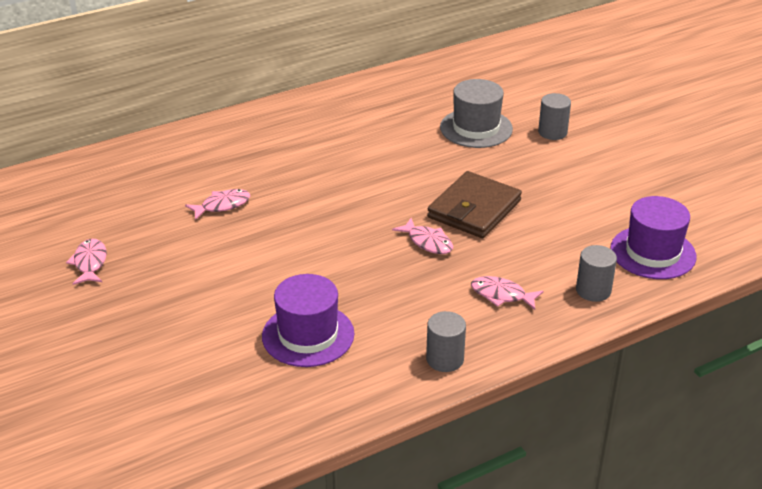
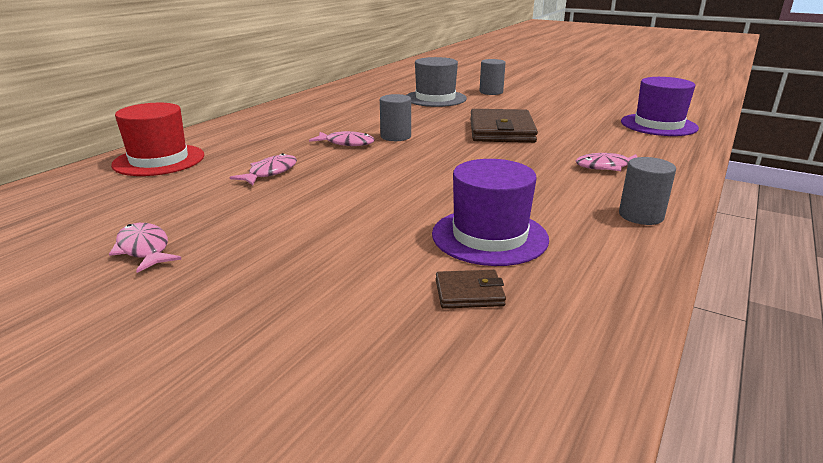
camera: 30 degrees left, 10 degrees down
(155, 160) = (159, 160): none -> red hat
(242, 375) = (469, 293): none -> brown wallet
(427, 242) = (496, 153): pink fish -> pink fish (346, 143)
(593, 290) = (662, 149): grey cylinder -> grey cylinder (395, 136)

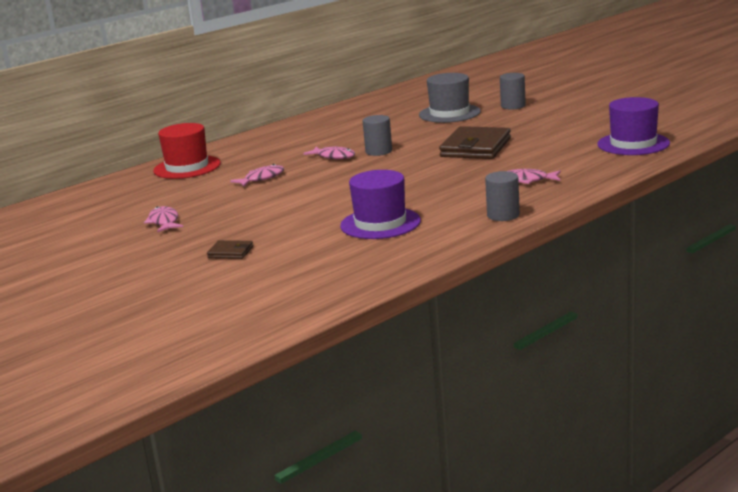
camera: 20 degrees right, 5 degrees down
(469, 293) = (338, 250): brown wallet -> brown wallet (230, 252)

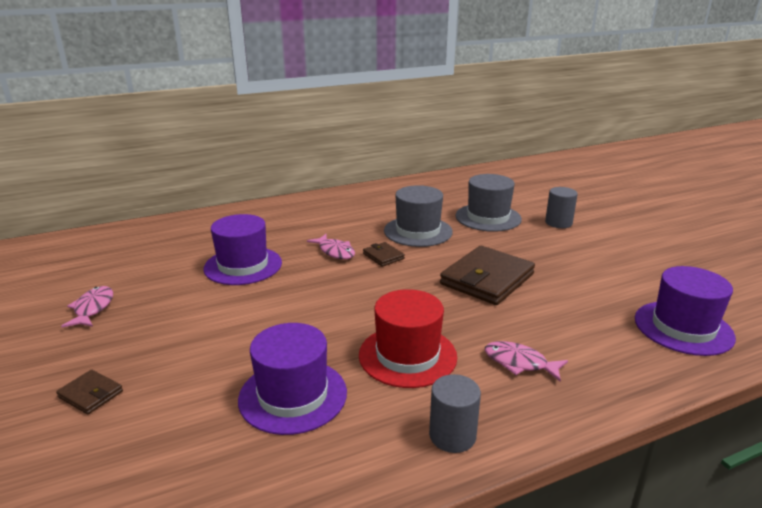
camera: 15 degrees right, 5 degrees up
(187, 167) = (197, 229): red hat -> red hat (407, 355)
(261, 178) = (243, 265): pink fish -> purple hat
(378, 151) = (383, 256): grey cylinder -> brown wallet
(394, 132) = (418, 231): none -> grey hat

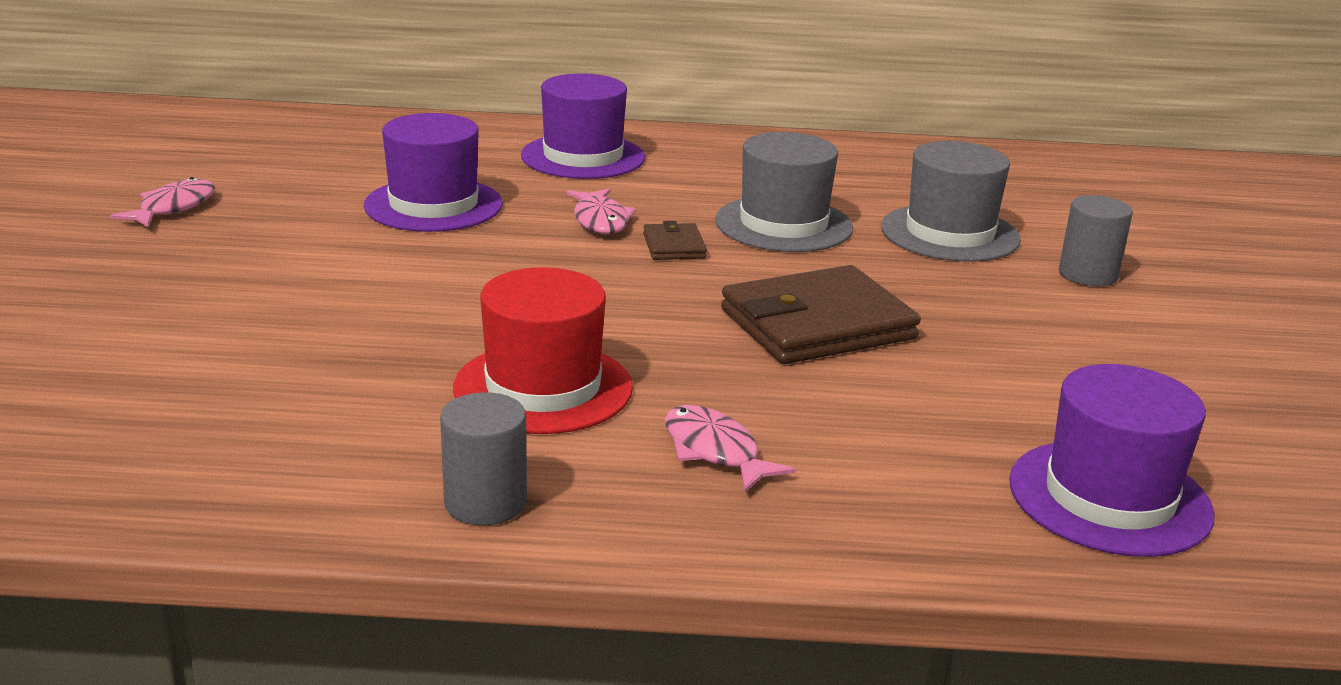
camera: 25 degrees right, 0 degrees up
(91, 394) = (73, 305): brown wallet -> none
(293, 395) = (318, 384): purple hat -> purple hat (583, 157)

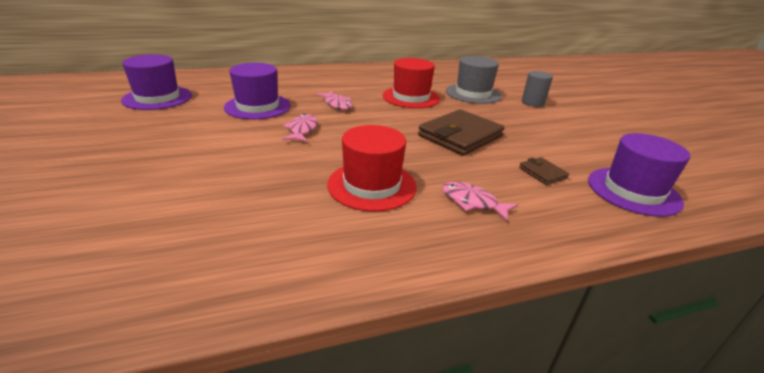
camera: 20 degrees left, 5 degrees up
(173, 208) = (122, 123): pink fish -> pink fish (302, 130)
(485, 502) = (392, 255): grey cylinder -> none
(583, 157) = (309, 79): purple hat -> purple hat (157, 98)
(674, 246) = (376, 111): brown wallet -> brown wallet (542, 173)
(783, 224) = (411, 97): grey hat -> red hat

